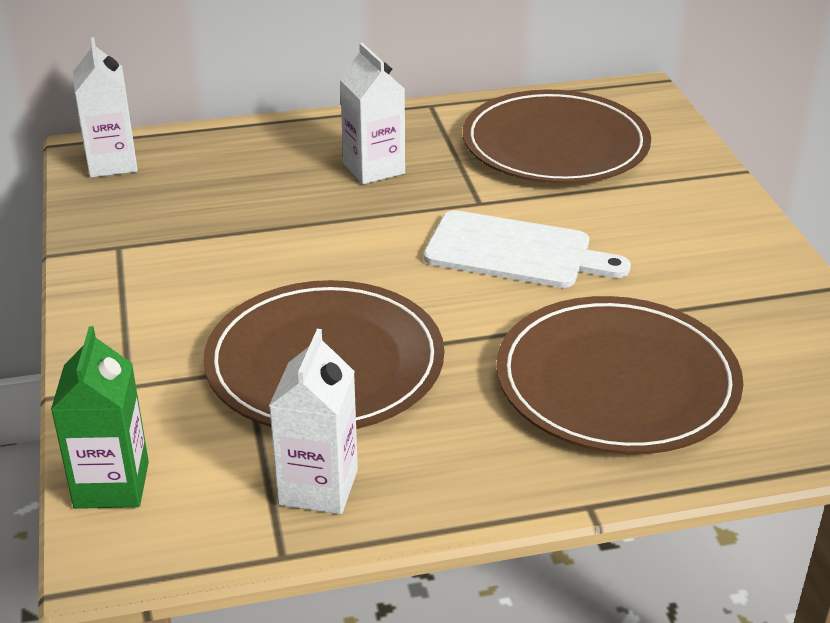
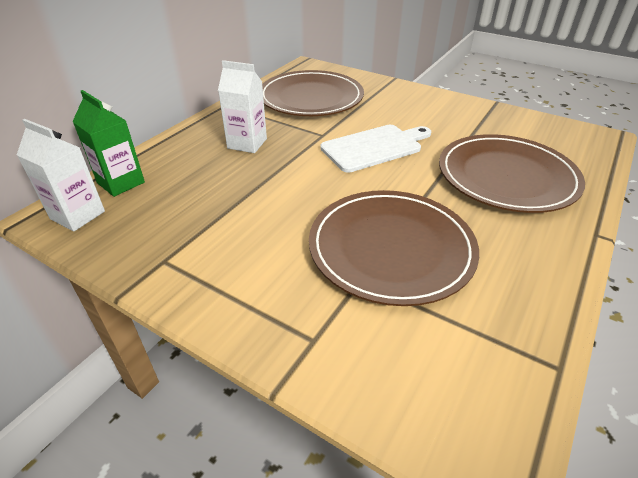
camera: 45 degrees left, 5 degrees up
(111, 485) = (414, 413): green carton -> green carton (121, 183)
(318, 487) = (504, 315): white carton -> none

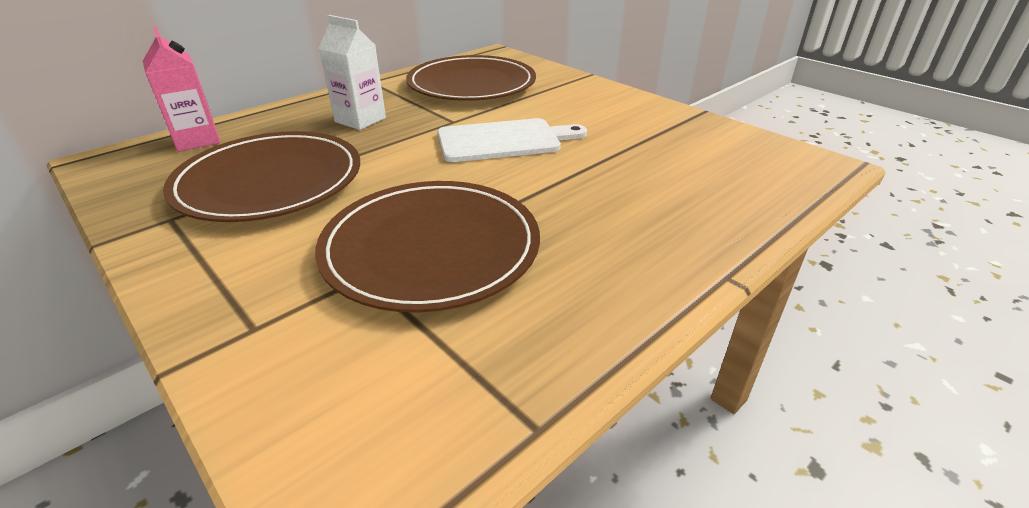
camera: 15 degrees right, 5 degrees down
(78, 215) = (128, 164): white carton -> none
(121, 183) = (197, 140): green carton -> pink carton
(506, 177) = (649, 193): brown plate -> brown plate (269, 181)

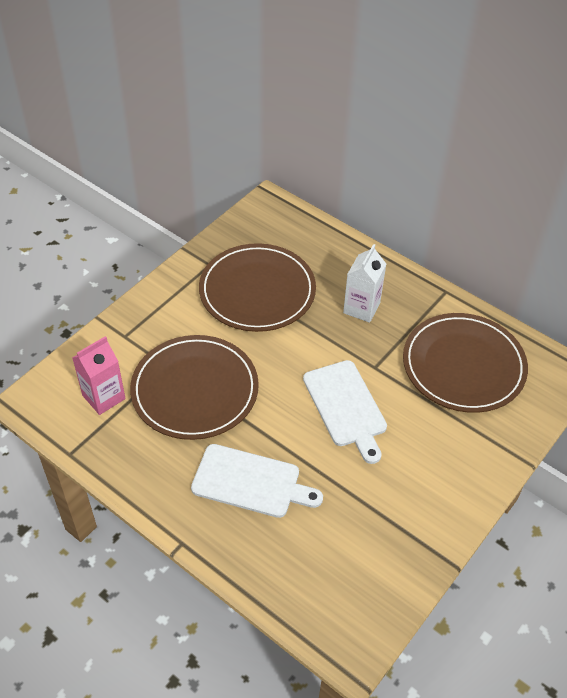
camera: 80 degrees right, 15 degrees up
(197, 140) = (306, 232): pink carton -> pink carton (103, 397)
(612, 210) = (250, 482): none -> white cutting board

